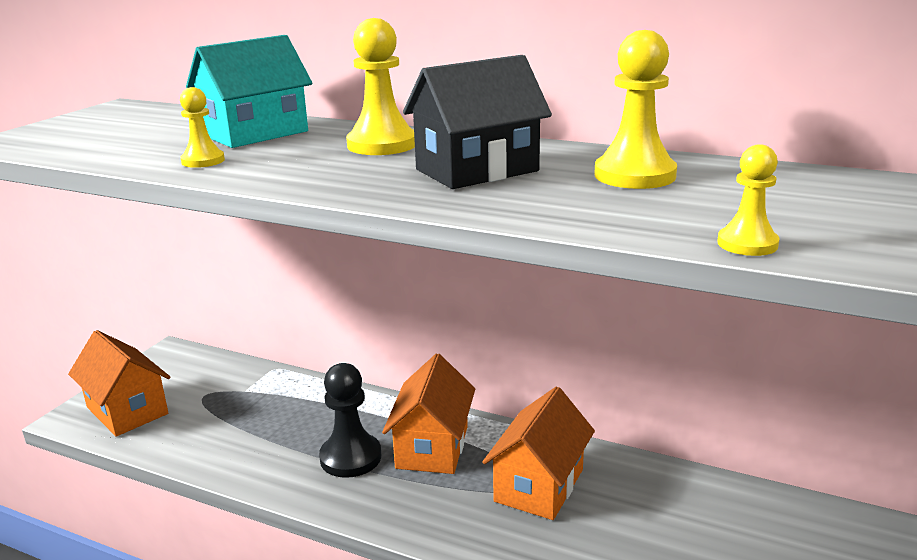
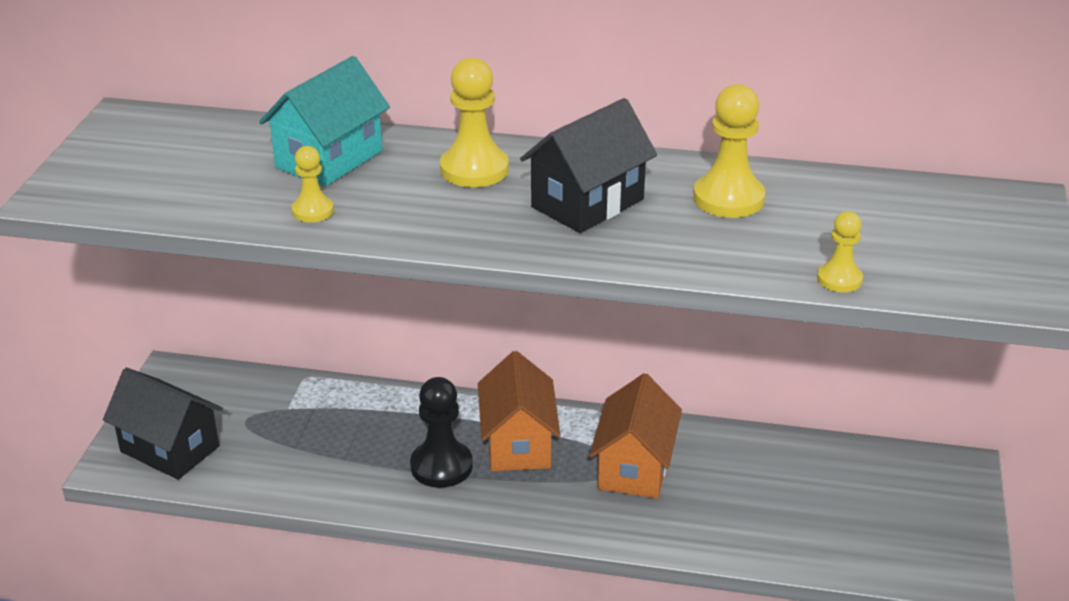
camera: 15 degrees left, 10 degrees up
(127, 410) = (170, 449): orange house -> black house

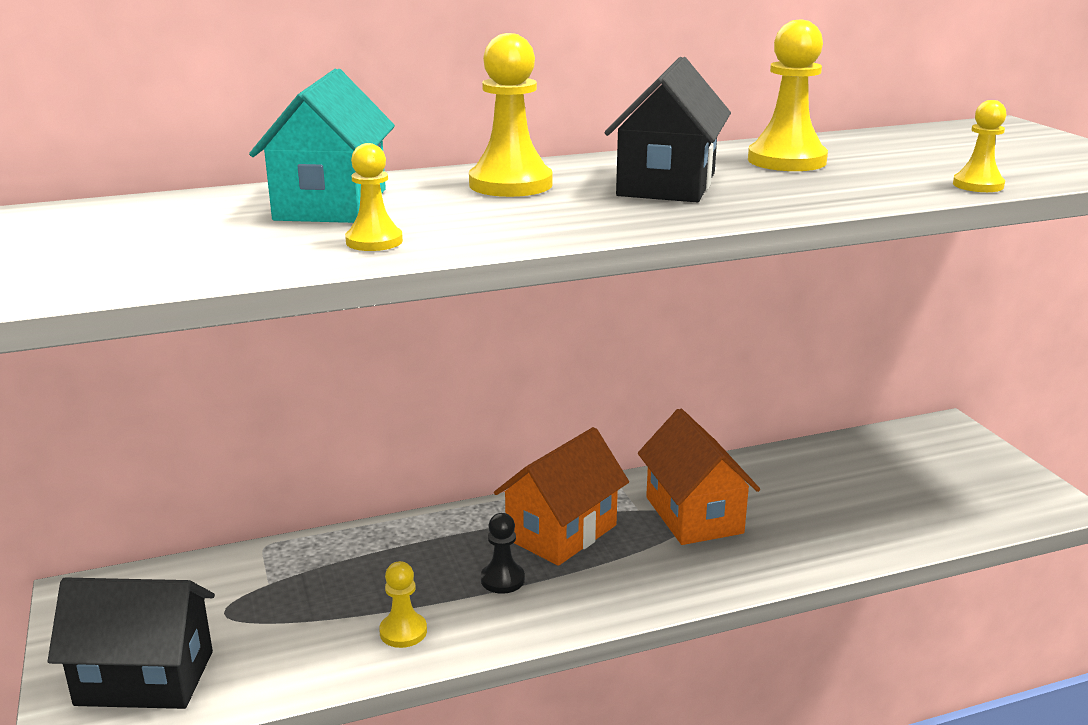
camera: 30 degrees left, 10 degrees down
(343, 479) = (403, 632): none -> yellow pawn
(441, 466) = (502, 579): black pawn -> black pawn, size x0.58
(518, 444) = (561, 532): orange house -> orange house turned 75 degrees clockwise

